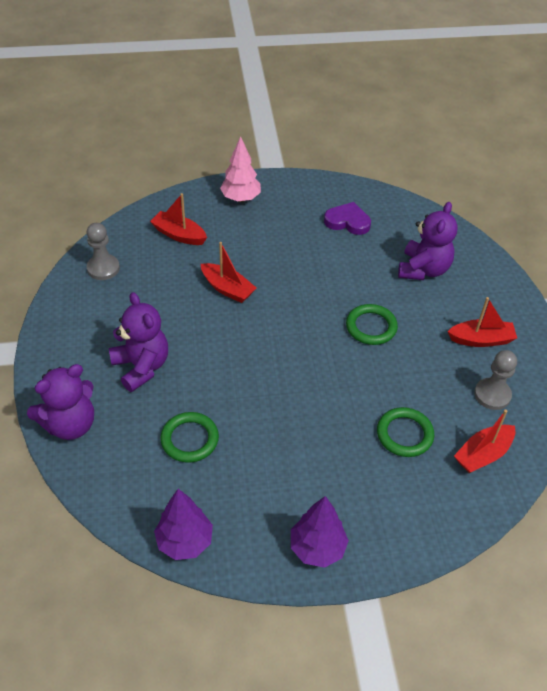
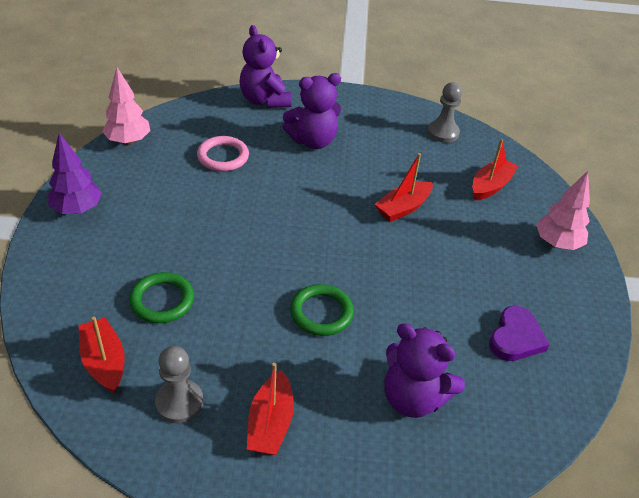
camera: 100 degrees right, 5 degrees down
(184, 541) = (128, 141): purple tree -> pink tree
(189, 439) = (223, 157): green ring -> pink ring

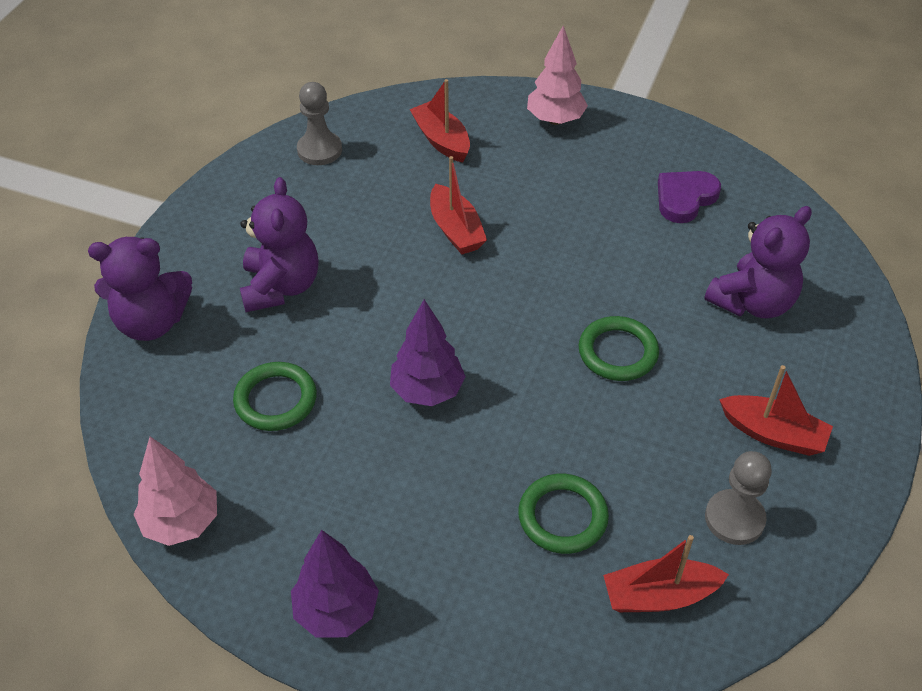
camera: 70 degrees left, 5 degrees up
(223, 157) = (275, 400): pink ring -> green ring
(250, 218) = (427, 391): none -> purple tree
(515, 338) = (685, 198): purple heart -> purple heart turned 90 degrees counterclockwise

